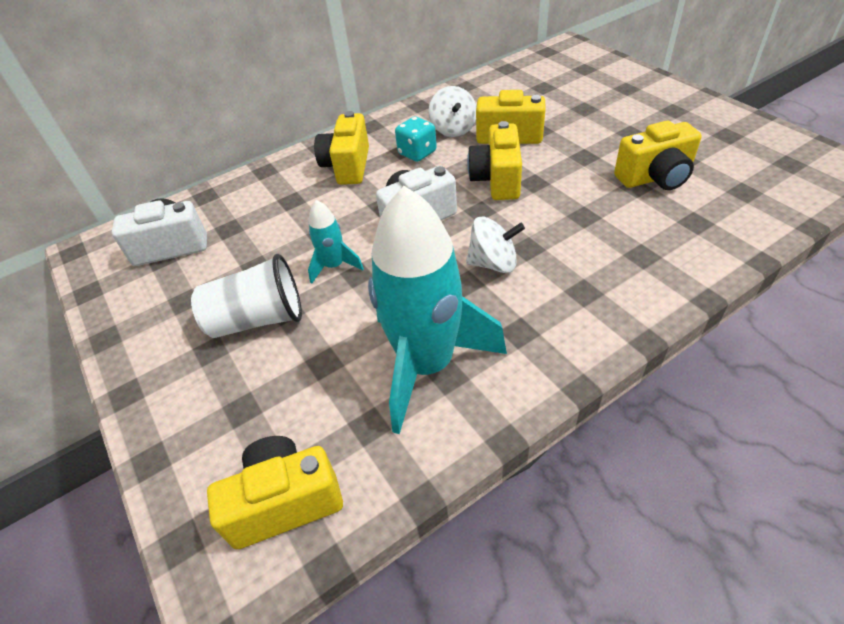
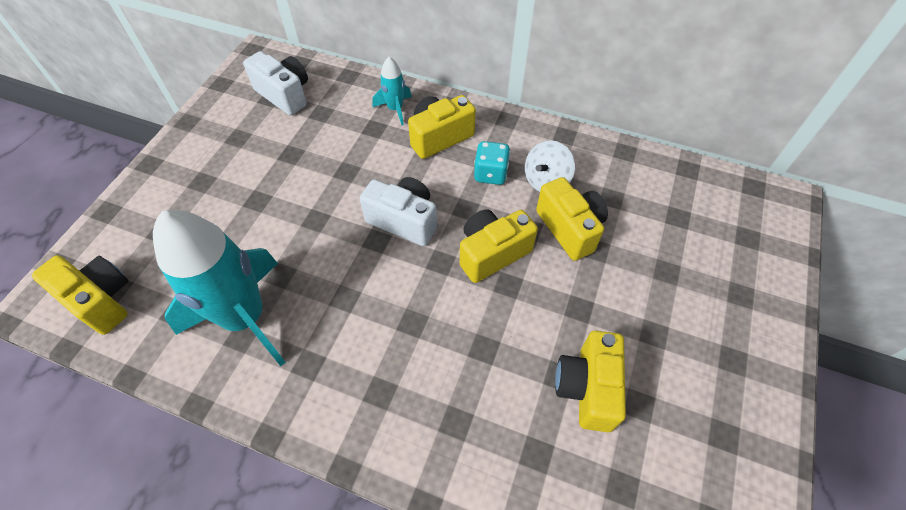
camera: 50 degrees right, 10 degrees up
(258, 319) = (240, 189): white cup -> none
(334, 266) = (316, 201): turquoise rocket -> turquoise rocket (395, 109)
(493, 263) = (378, 306): white spinning top -> none
(655, 177) = (587, 388): yellow camera -> yellow camera turned 60 degrees clockwise

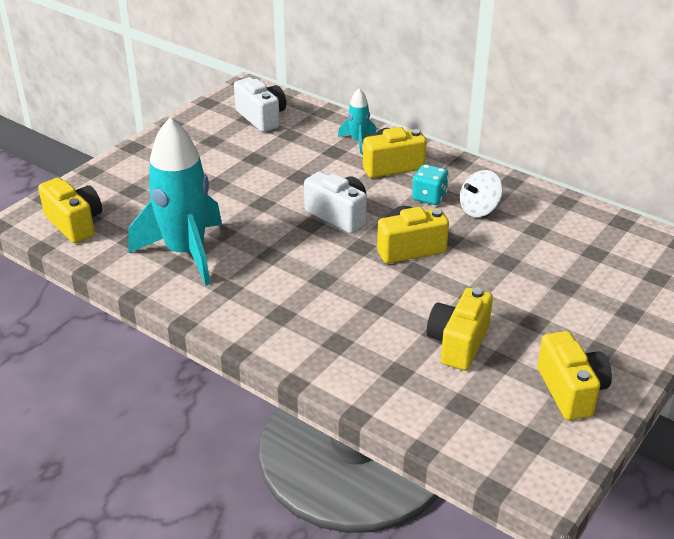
camera: 15 degrees right, 20 degrees down
(570, 228) = (487, 244): yellow camera -> yellow camera (571, 391)

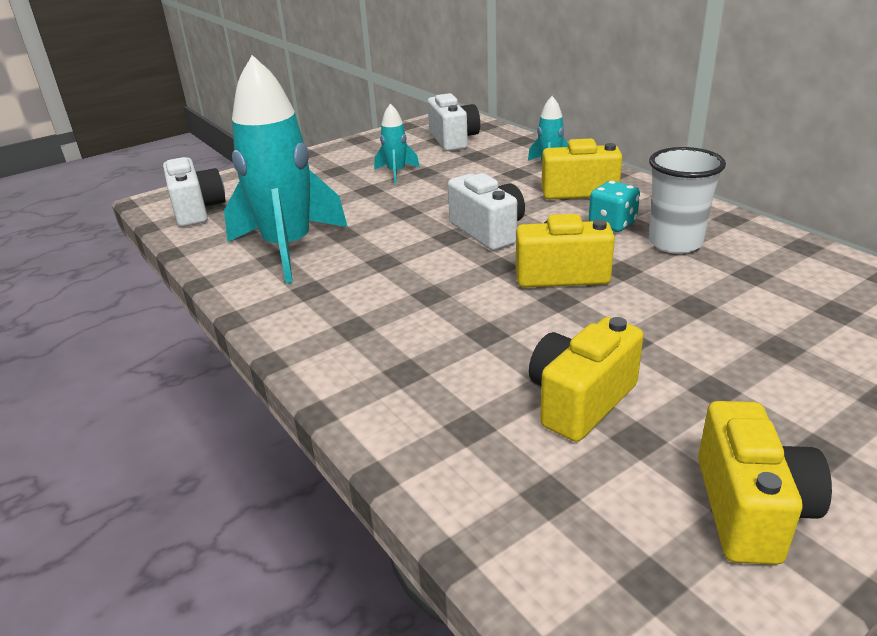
camera: 20 degrees right, 5 degrees down
(75, 224) = (197, 210): yellow camera -> white camera
(231, 162) = (396, 173): none -> turquoise rocket
(479, 209) = (675, 243): white spinning top -> white cup

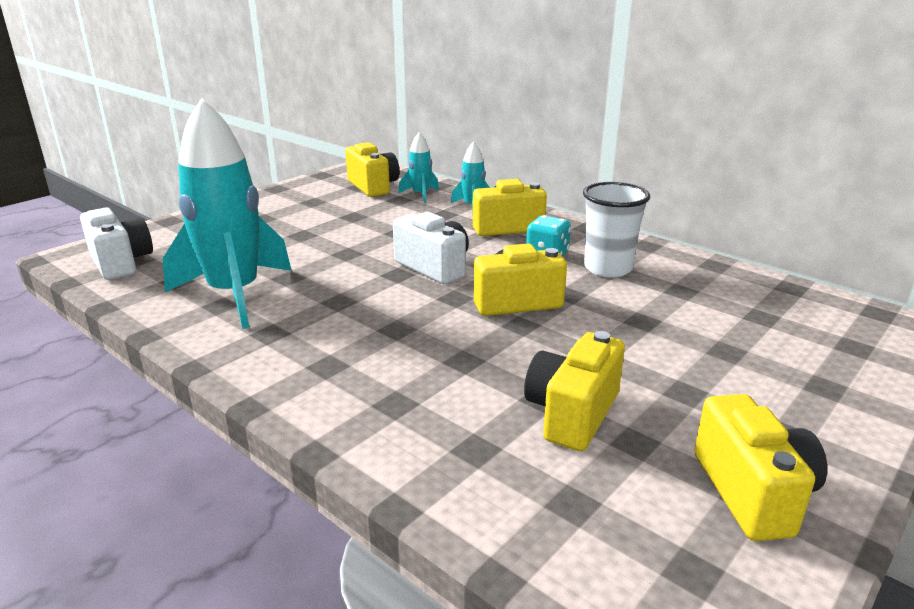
camera: 15 degrees left, 5 degrees down
(396, 173) = (326, 218): turquoise rocket -> turquoise rocket (420, 195)
(453, 140) = (373, 187): white camera -> yellow camera

